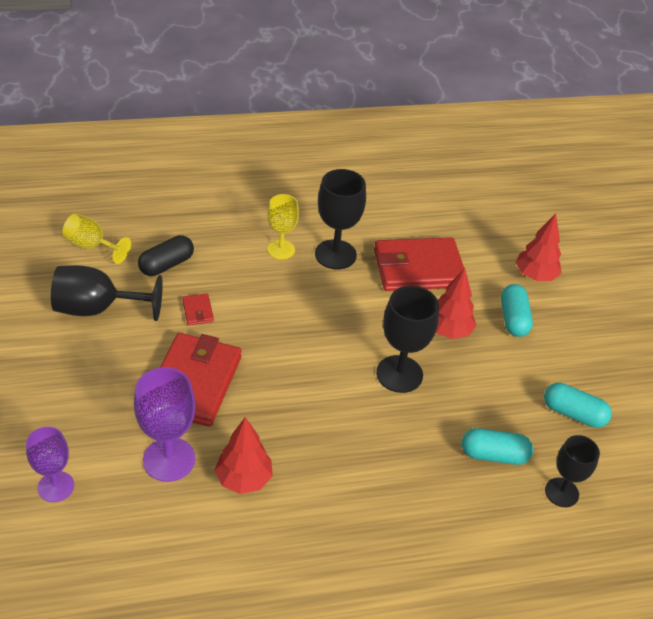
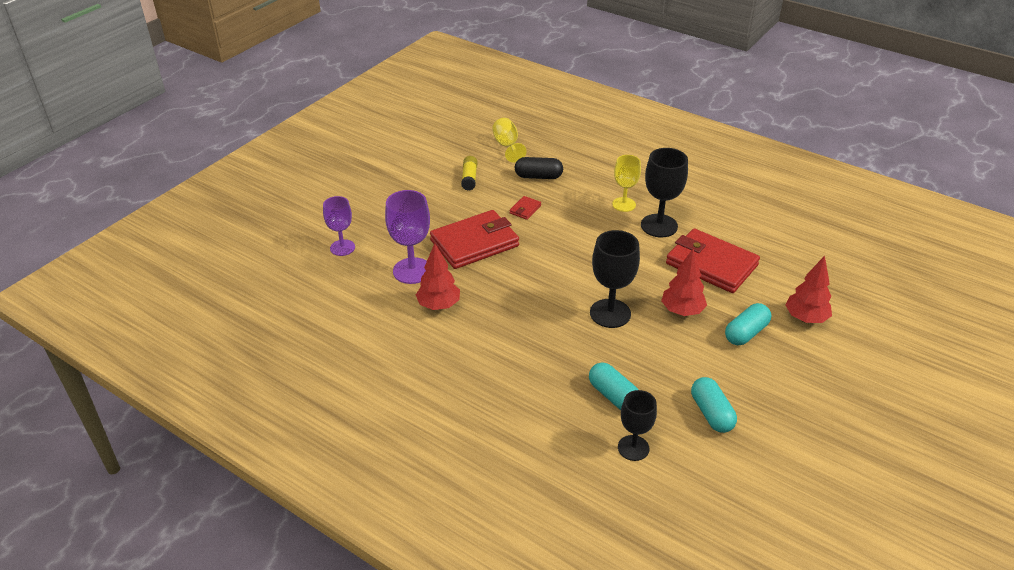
camera: 50 degrees right, 5 degrees down
(97, 309) = (469, 178): black goblet -> yellow glue stick

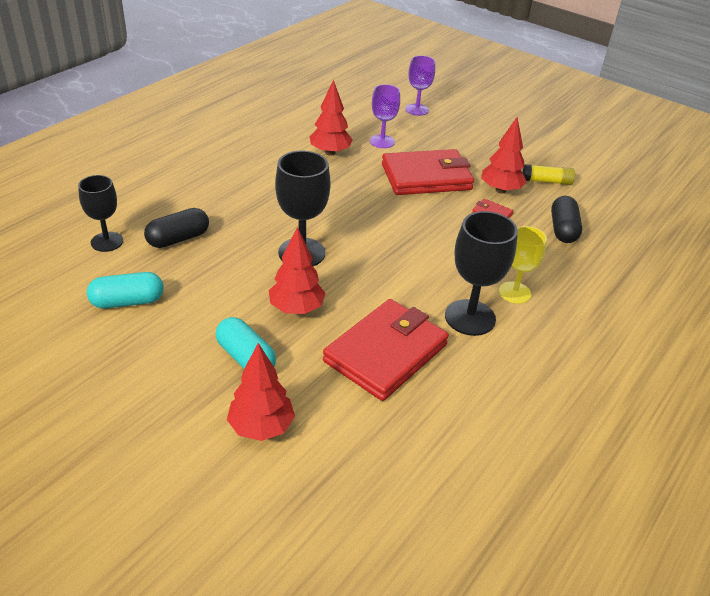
camera: 90 degrees right, 0 degrees up
(412, 271) = (382, 141): purple goblet -> purple goblet, size x0.66
(474, 243) = (426, 177): red wallet -> red wallet turned 75 degrees counterclockwise
(488, 203) = (500, 190): none -> red tree
(507, 146) = (625, 212): yellow goblet -> none
(613, 396) = (178, 239): turquoise capsule -> black capsule

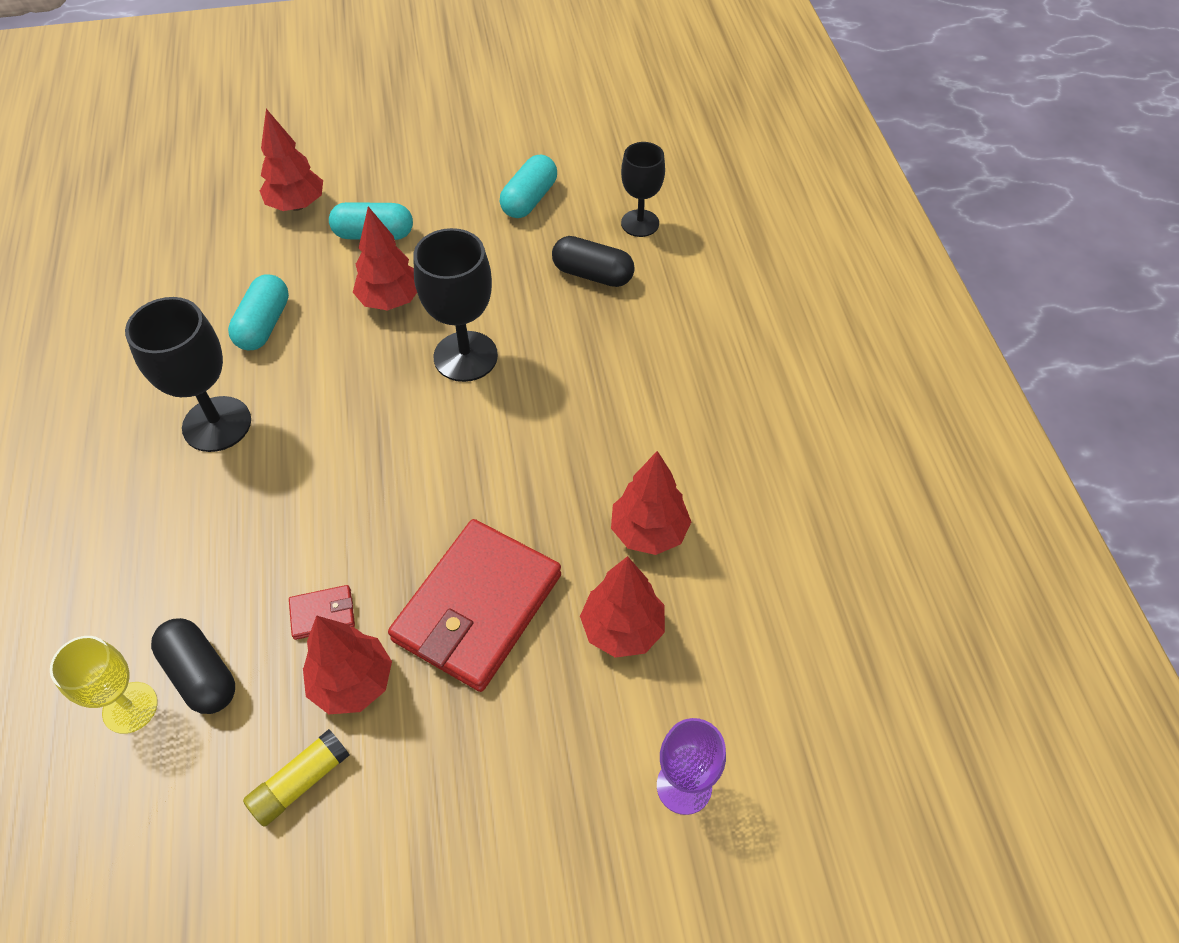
camera: 135 degrees right, 15 degrees up
(178, 239) = (592, 274): black capsule -> black capsule turned 75 degrees counterclockwise
(382, 141) = (622, 629): purple goblet -> red tree
(385, 353) = (264, 325): red wallet -> turquoise capsule
(514, 292) = (192, 498): yellow goblet -> yellow goblet (130, 707)

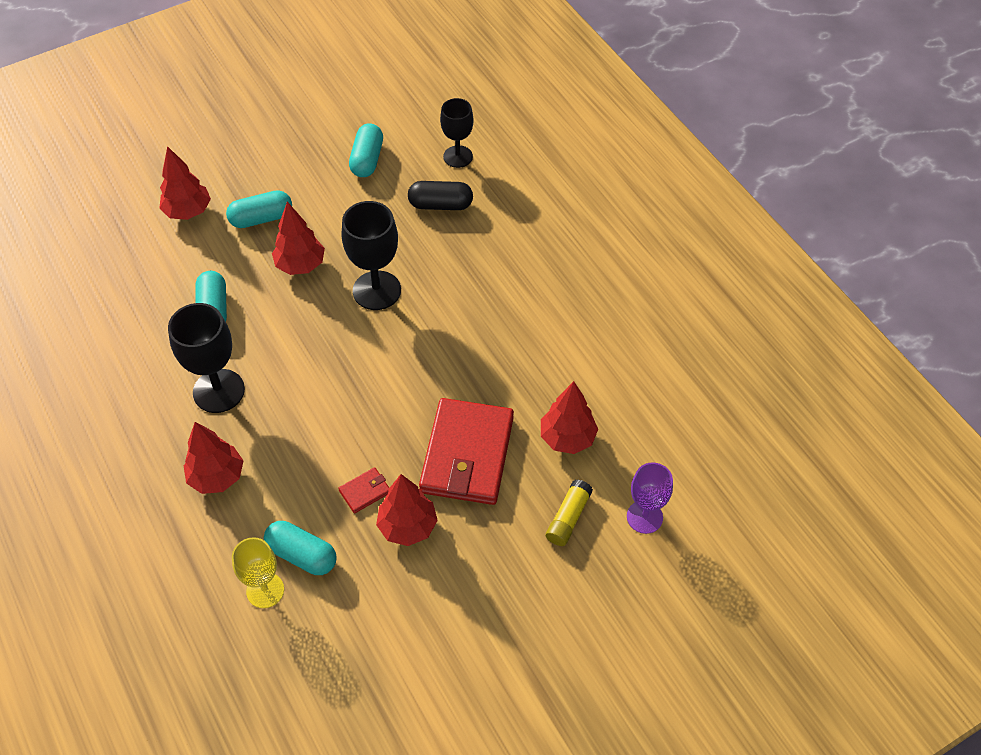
camera: 20 degrees left, 0 degrees up
(201, 674) = (302, 555): black capsule -> turquoise capsule
(301, 782) = (404, 595): yellow glue stick -> yellow glue stick (568, 518)
(648, 532) = (558, 372): red tree -> red tree (217, 477)

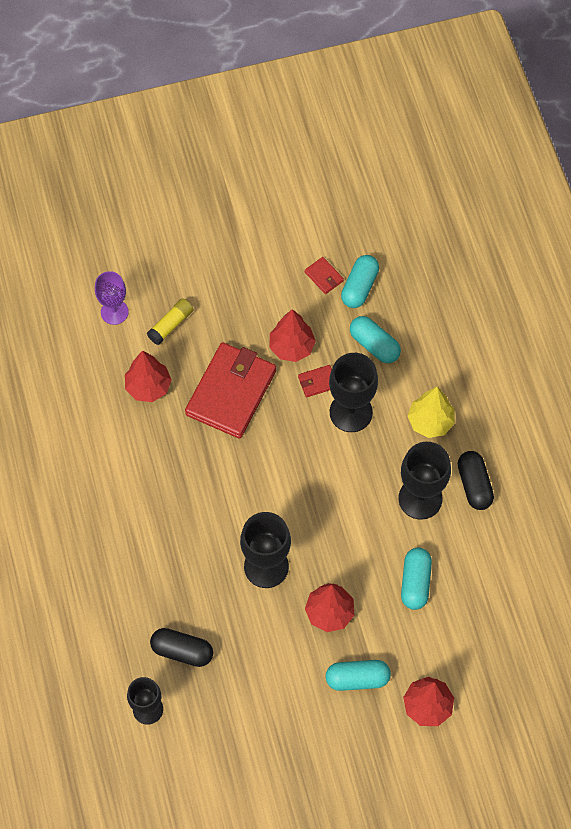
camera: 165 degrees left, 10 degrees up
(156, 419) = (474, 485): none -> black capsule
(217, 477) = (430, 422): red tree -> yellow tree
(265, 590) = (405, 326): yellow goblet -> none
(316, 466) = (351, 412): none -> black goblet
(367, 160) = (239, 729): turquoise capsule -> turquoise capsule (359, 287)
(388, 632) = (324, 276): none -> red wallet

